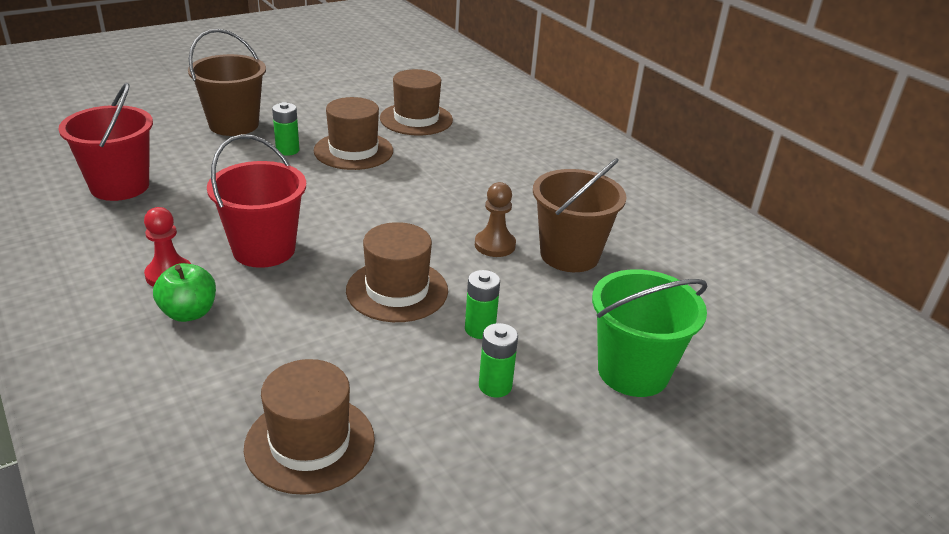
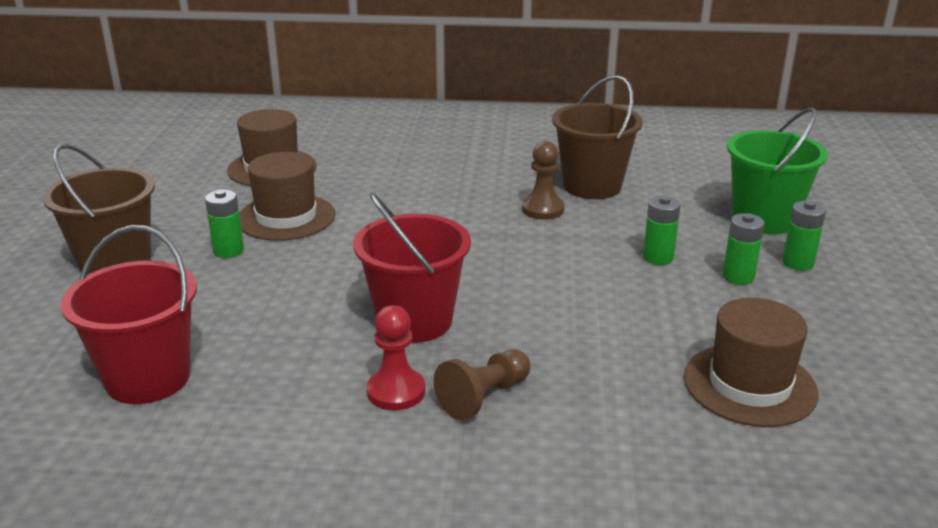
camera: 50 degrees left, 5 degrees down
(189, 313) = (484, 397): green apple -> brown pawn
(397, 290) = (564, 274): brown hat -> none
(566, 418) = (798, 263): none -> green battery

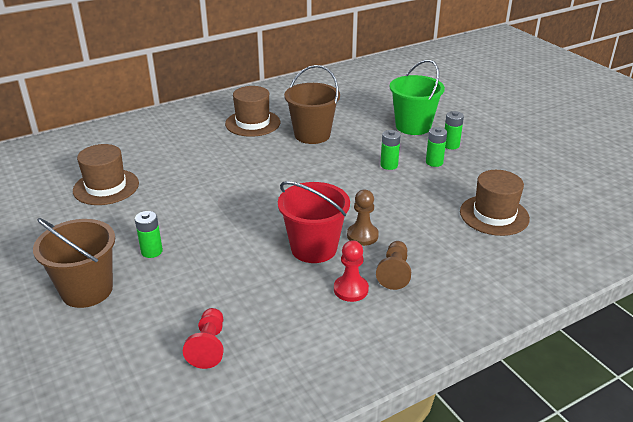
camera: 35 degrees left, 5 degrees up
(148, 378) = (209, 346): red bucket -> red pawn
(286, 217) = (160, 216): brown hat -> brown hat (252, 123)
(542, 209) = (303, 158): brown pawn -> brown pawn (362, 235)

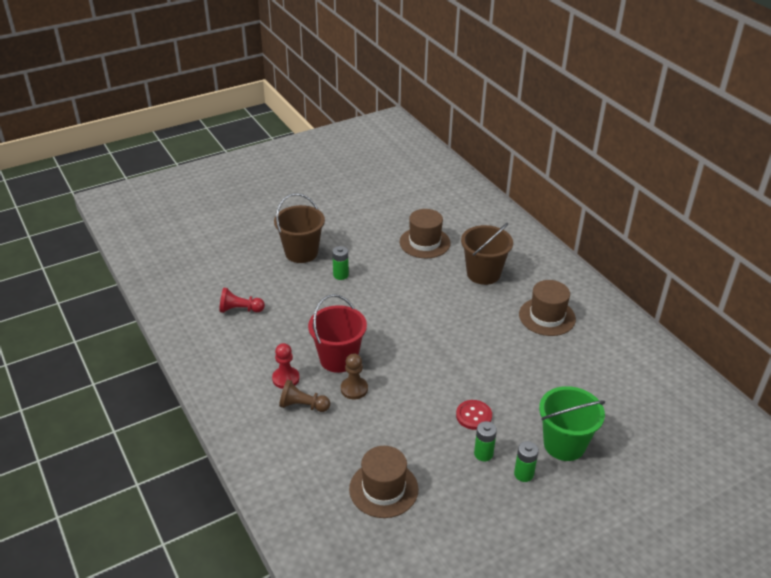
camera: 90 degrees right, 5 degrees up
(312, 135) = (529, 359): brown bucket -> brown bucket (483, 273)
(389, 165) = (473, 416): green battery -> red button

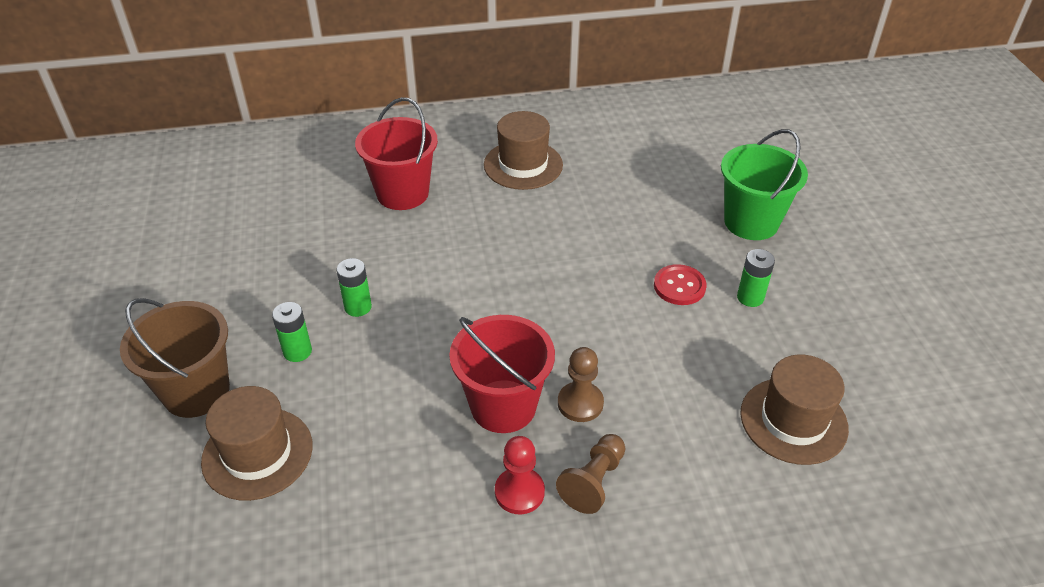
camera: 70 degrees left, 5 degrees up
(240, 309) = (297, 526): red pawn -> none
(424, 242) = (289, 231): brown hat -> brown hat (257, 453)
(483, 273) = (402, 193): brown bucket -> red bucket
(523, 474) = (792, 271): green battery -> green battery (358, 307)

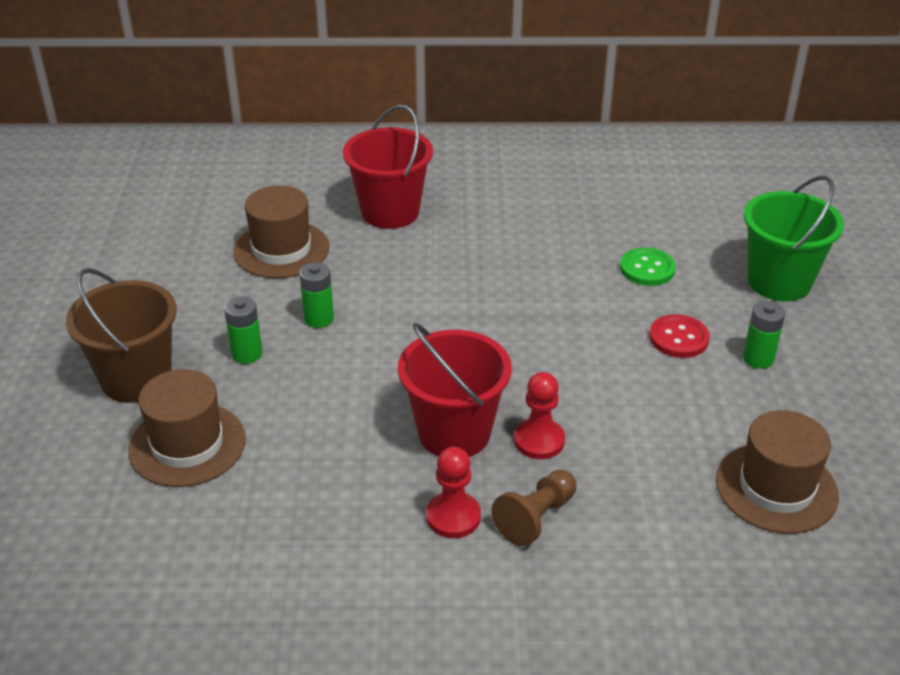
camera: 10 degrees right, 5 degrees down
(523, 165) = (530, 196): brown hat -> brown hat (281, 249)
(580, 403) = (539, 440): brown pawn -> red pawn
(638, 223) = (647, 269): none -> green button

